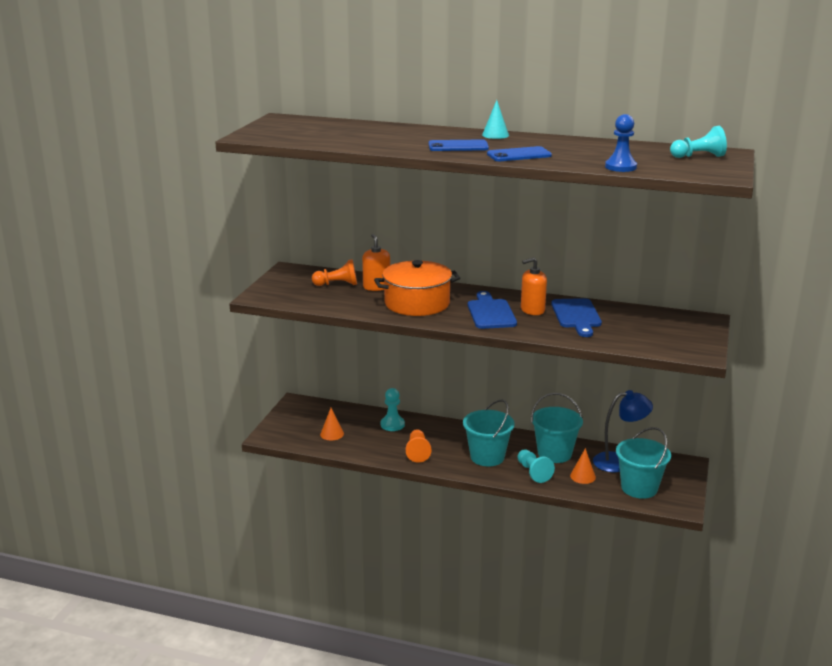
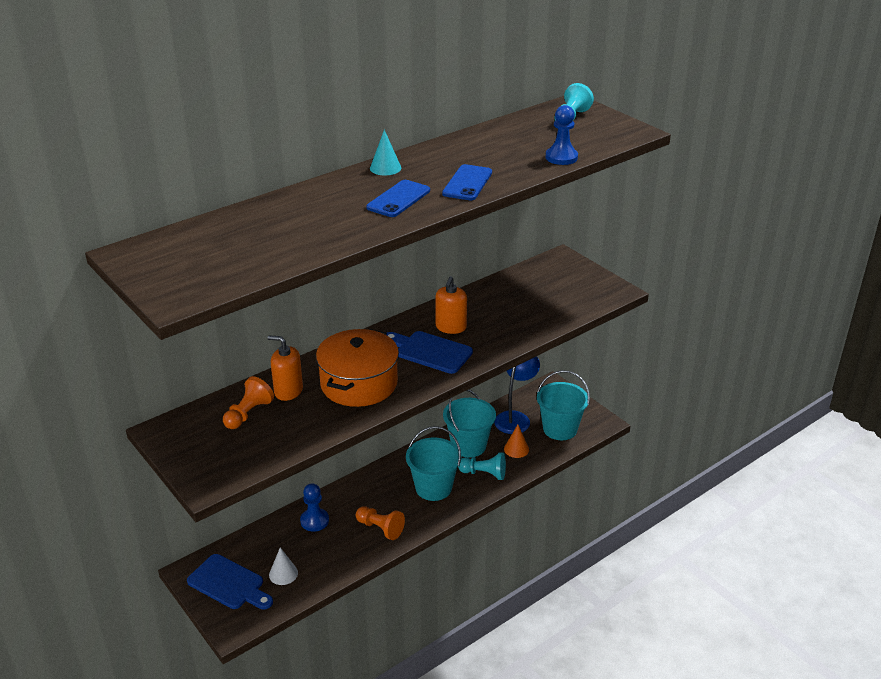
camera: 55 degrees left, 10 degrees up
(332, 434) = (283, 573): orange cone -> white cone
(392, 425) = (314, 521): turquoise pawn -> blue pawn
(576, 316) = (487, 311): blue cutting board -> blue cutting board (229, 584)

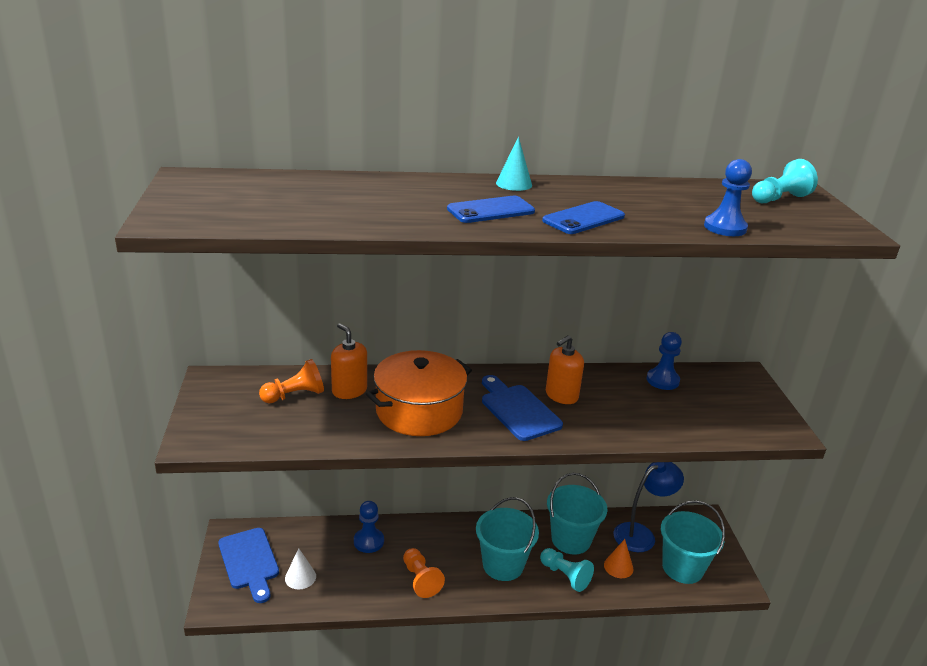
camera: 30 degrees right, 5 degrees down
(510, 286) = (662, 380): none -> blue pawn

